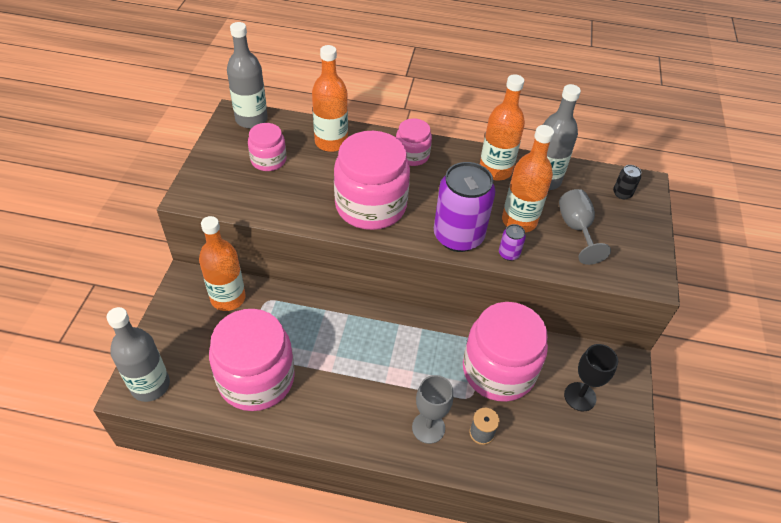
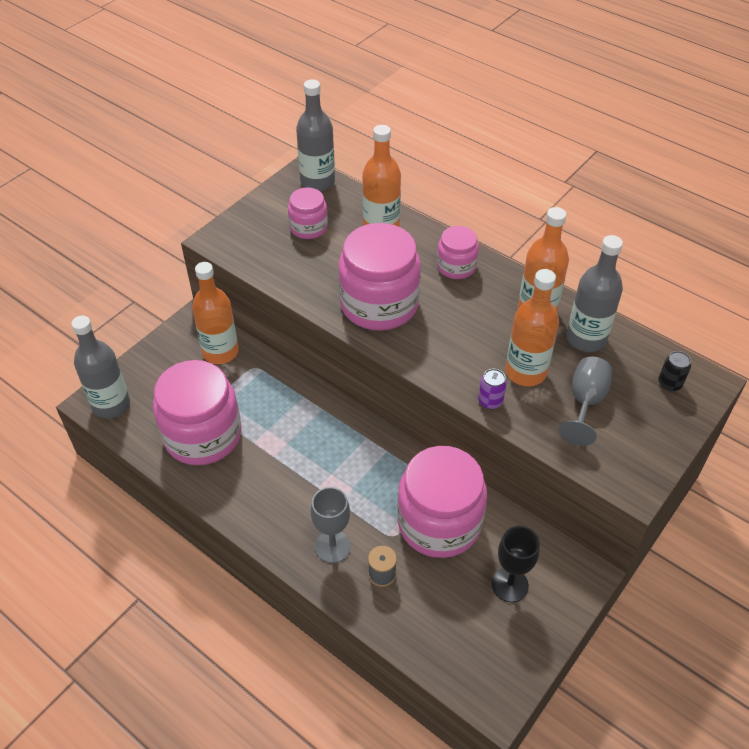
camera: 30 degrees right, 0 degrees up
(458, 236) = (448, 365): purple can -> none

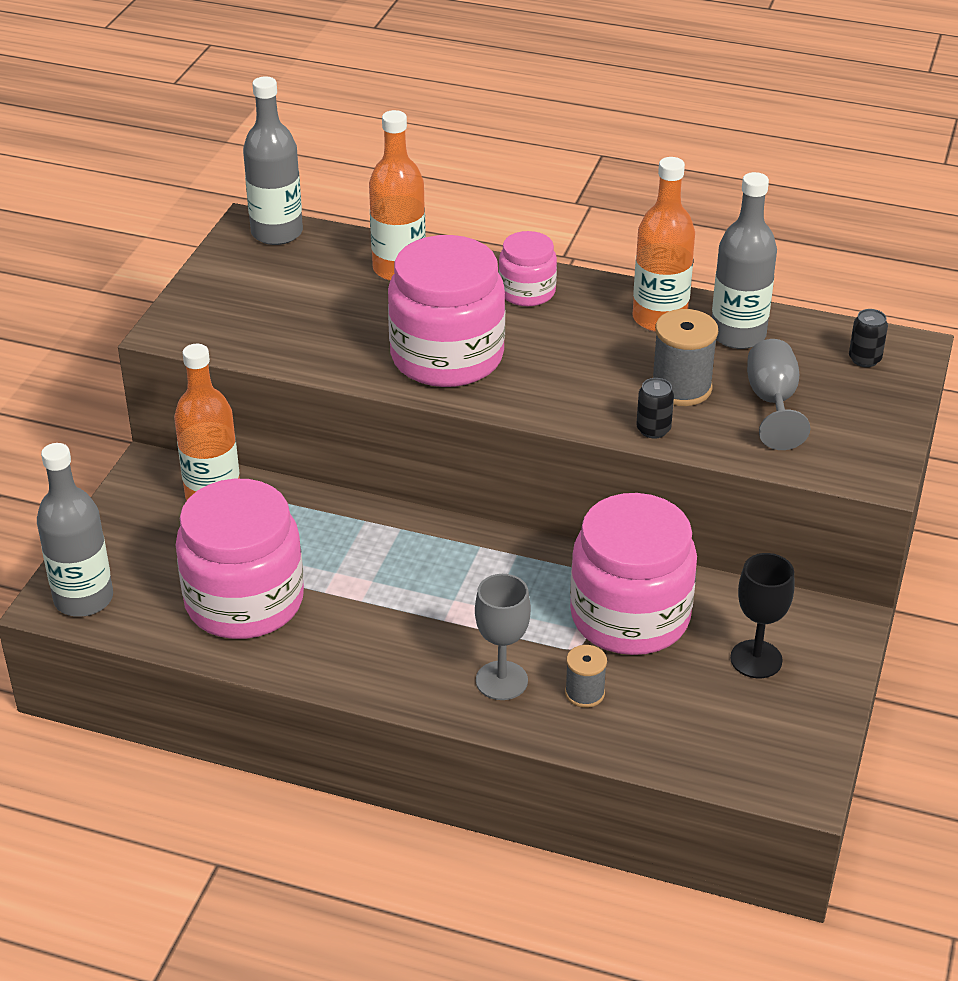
camera: 20 degrees left, 10 degrees down
(308, 227) = (296, 289): pink jar -> none
(490, 401) = (653, 429): purple can -> black can
(525, 372) = (681, 388): orange bottle -> grey spool

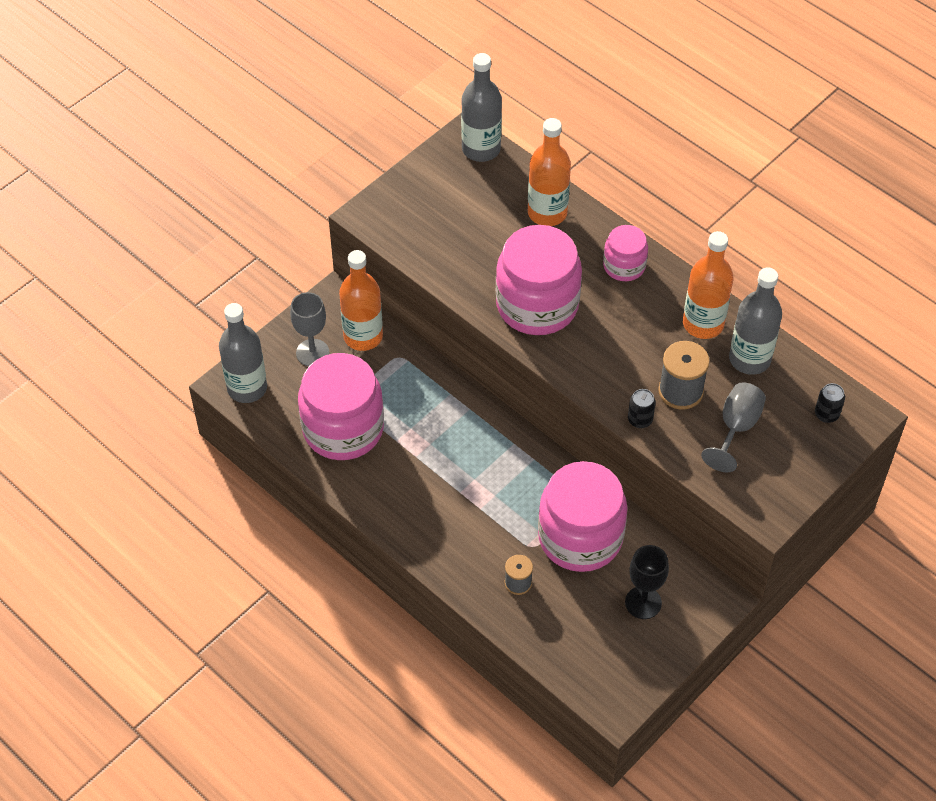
camera: 25 degrees right, 15 degrees up
(501, 680) = (471, 552): grey goblet -> grey goblet (312, 353)

